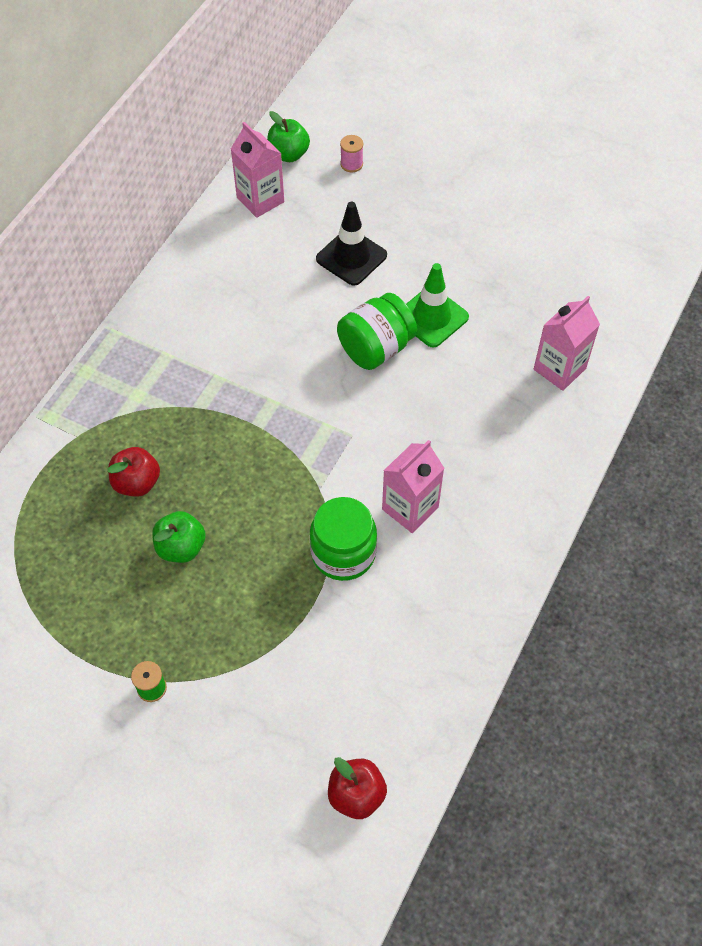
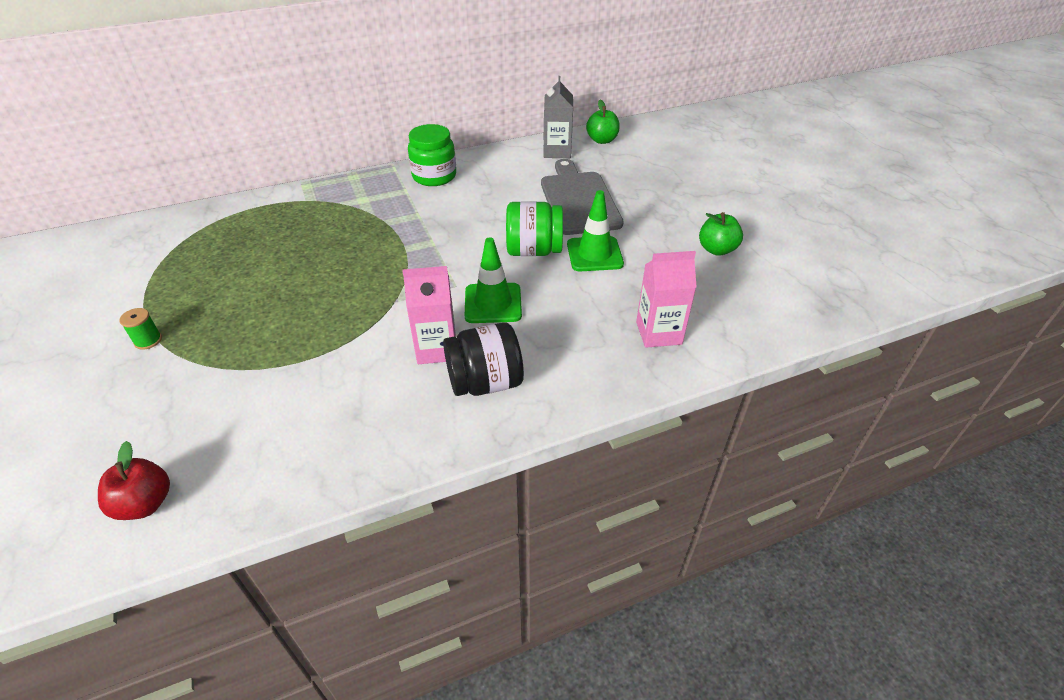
camera: 40 degrees right, 15 degrees down
(137, 483) = (301, 237): red apple -> none
(181, 547) = (274, 281): green apple -> green apple (717, 249)
(260, 200) = (557, 151): pink carton -> grey carton
(343, 553) = (358, 346): green jar -> green jar (434, 176)
(351, 164) = (637, 160): pink spool -> none
(351, 257) = (579, 200): black traffic cone -> grey cutting board
(404, 431) = (493, 303): none -> green traffic cone
(481, 510) = (485, 382): none -> black jar

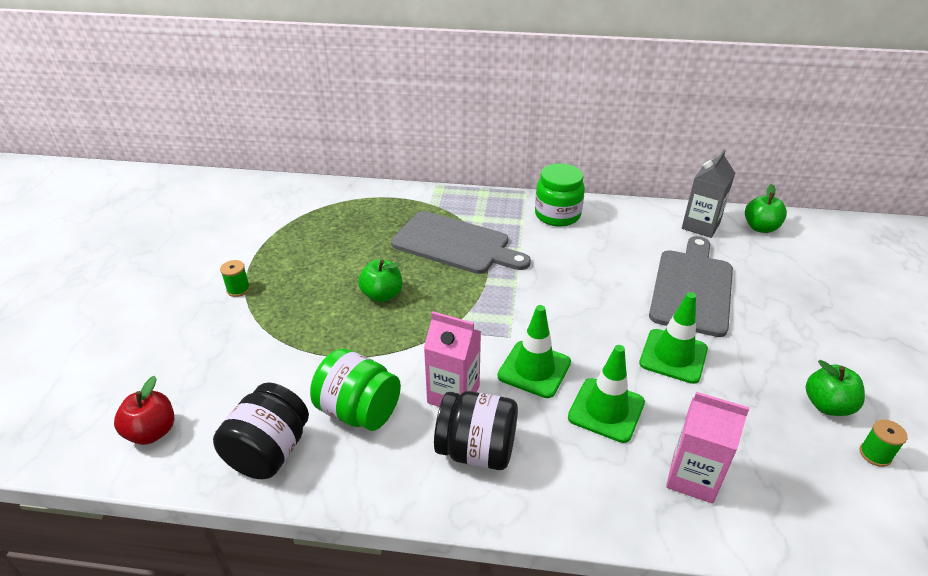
camera: 30 degrees right, 5 degrees down
(291, 465) = (269, 452): none -> black jar
(312, 293) = (382, 295): none -> green apple
(355, 228) = (455, 244): none -> grey cutting board
(533, 251) = (609, 328): green jar -> green jar (359, 411)
(569, 311) = (606, 410): none -> green traffic cone
(762, 270) = (875, 454): none -> green spool

